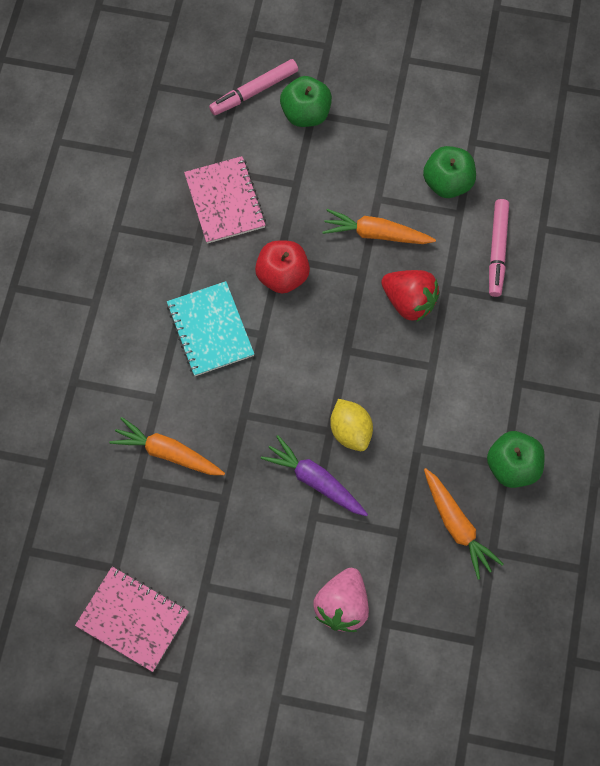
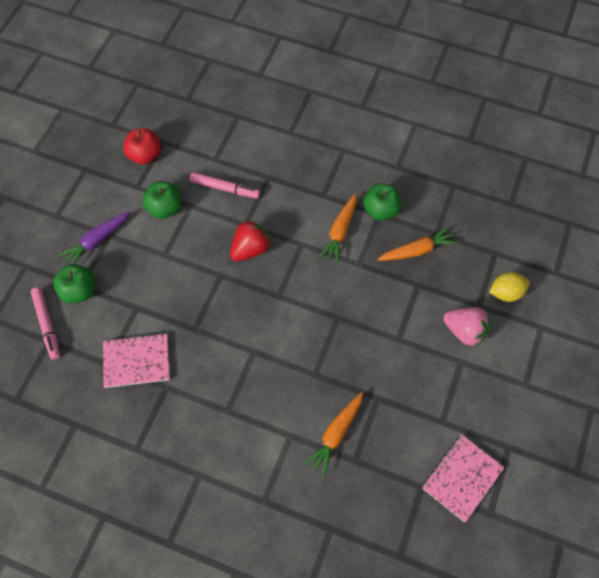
camera: 80 degrees left, 5 degrees down
(210, 330) = (242, 388): turquoise notebook -> none
(282, 276) = (210, 329): red apple -> red apple (145, 155)
(315, 480) = (373, 333): purple carrot -> purple carrot (97, 241)
(350, 431) = (340, 304): yellow lemon -> yellow lemon (505, 293)
(376, 234) = (192, 261): orange carrot -> orange carrot (340, 232)

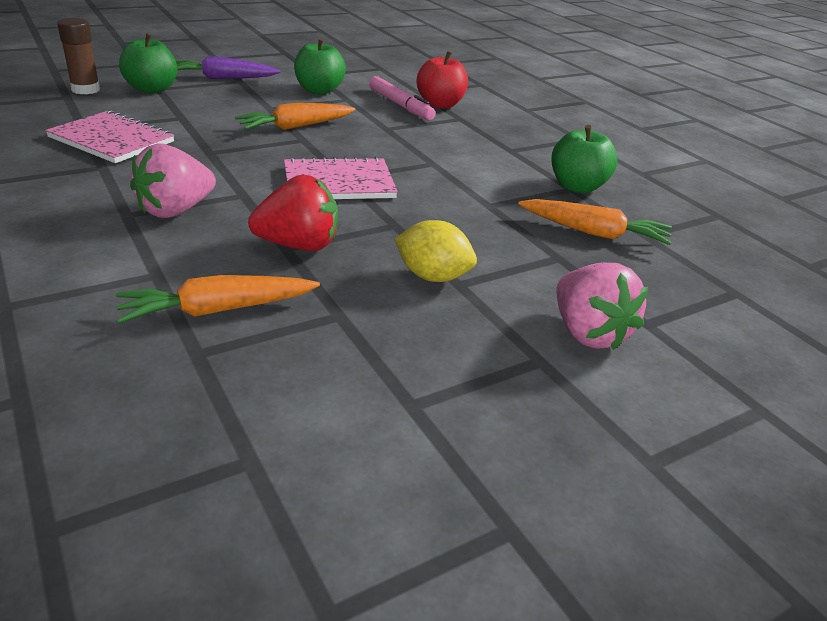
camera: 35 degrees right, 30 degrees down
(47, 325) = (86, 90): pink marker -> brown glue stick
(145, 155) = (351, 66): red apple -> red apple (440, 104)
(243, 389) = (175, 210): none -> pink strawberry
(250, 249) = (365, 141): red strawberry -> red strawberry (298, 245)
(340, 232) = (497, 176): orange carrot -> orange carrot (296, 127)
(462, 478) = (346, 505): pink notebook -> pink notebook (338, 182)
(505, 293) = (717, 336): yellow lemon -> yellow lemon (432, 276)

